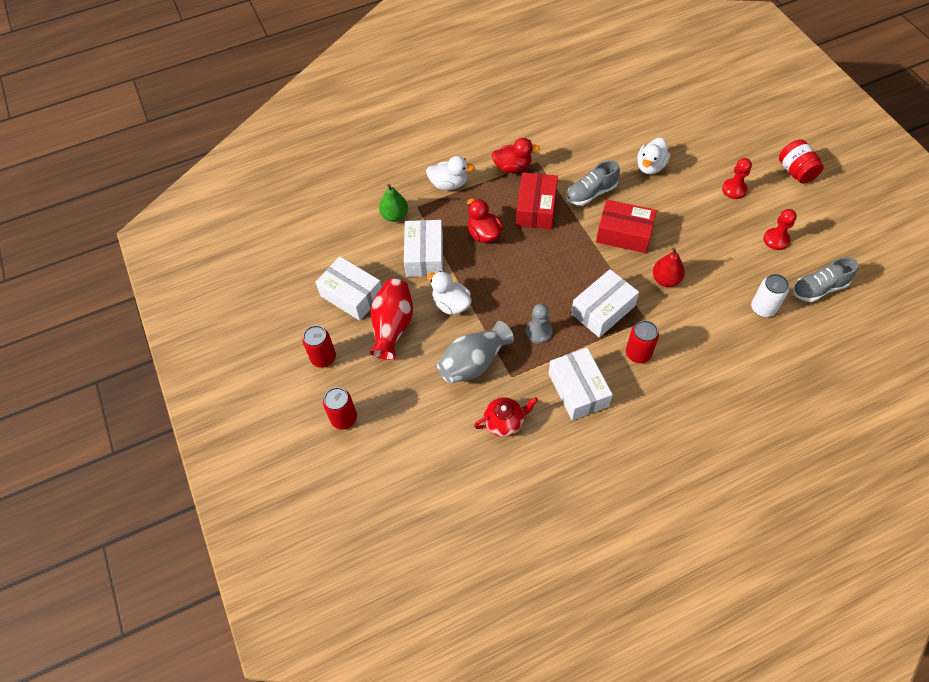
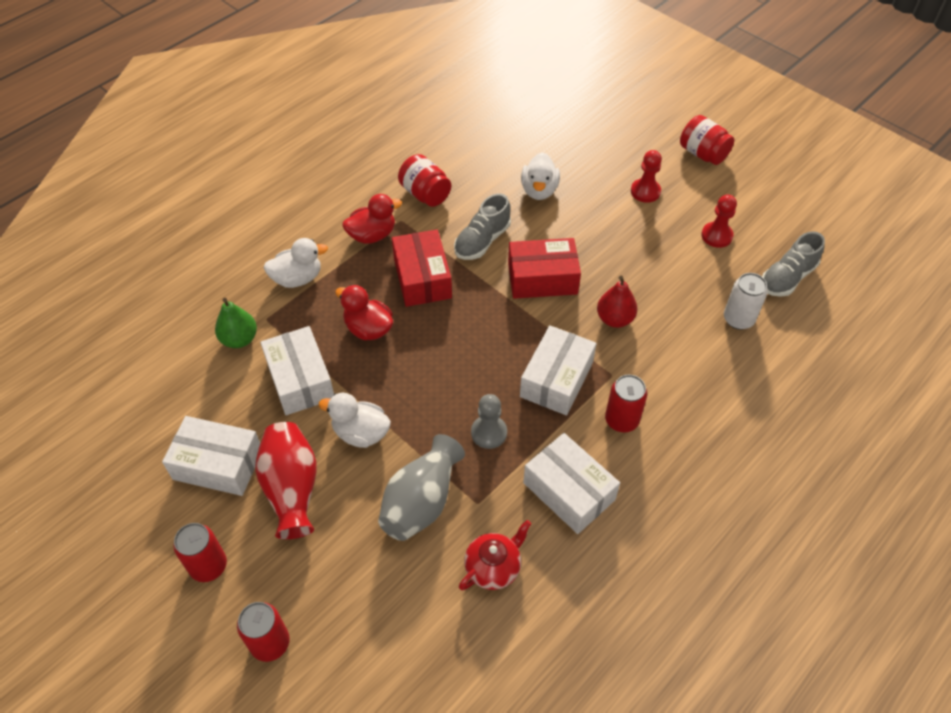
camera: 25 degrees left, 5 degrees down
(563, 146) = (425, 194): none -> red jar

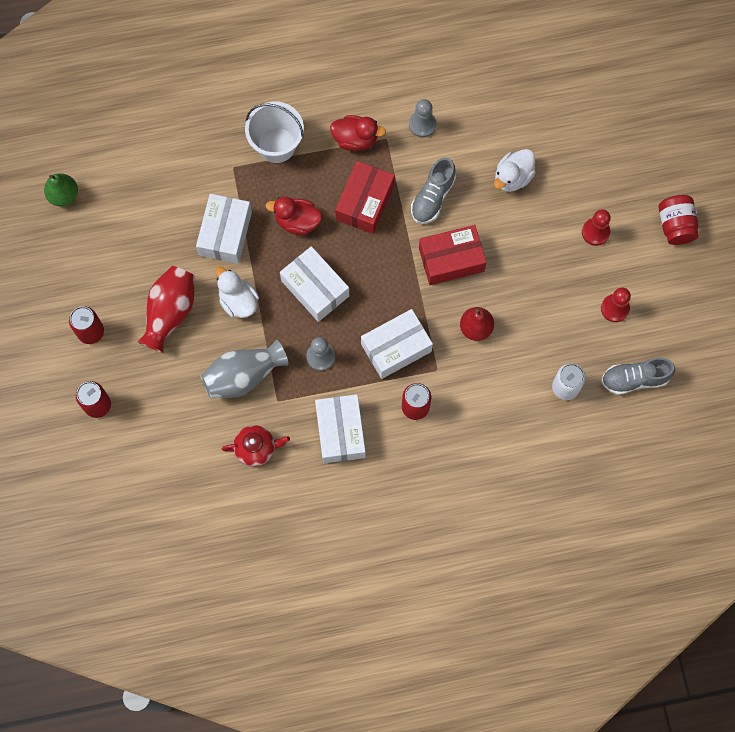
camera: 35 degrees right, 20 degrees up
(218, 464) = (135, 264): white box -> white box (315, 288)
(239, 339) = (205, 173): green pear -> green pear (63, 195)
(297, 278) = (276, 145): white duck -> white bucket
(368, 329) = (297, 221): red duck -> red duck turned 60 degrees counterclockwise
(425, 194) = (422, 124): red jar -> grey pawn
(482, 241) = (432, 197): grey shoe -> grey shoe turned 45 degrees counterclockwise
(542, 278) = (451, 260): red box -> red box turned 45 degrees counterclockwise

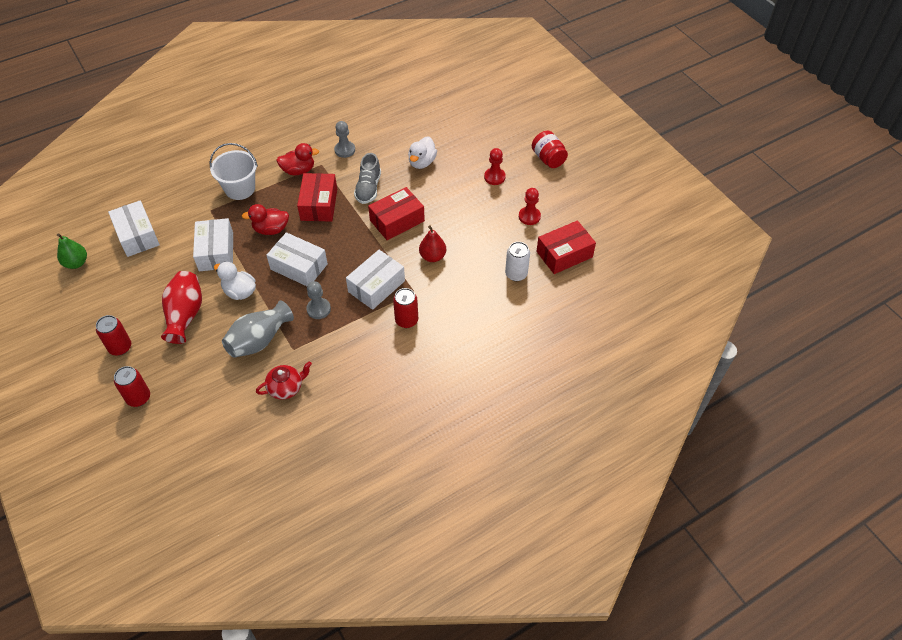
camera: 20 degrees left, 20 degrees down
(340, 432) = (352, 355): white box -> white box (137, 235)
(634, 379) = (564, 254): grey shoe -> red box

